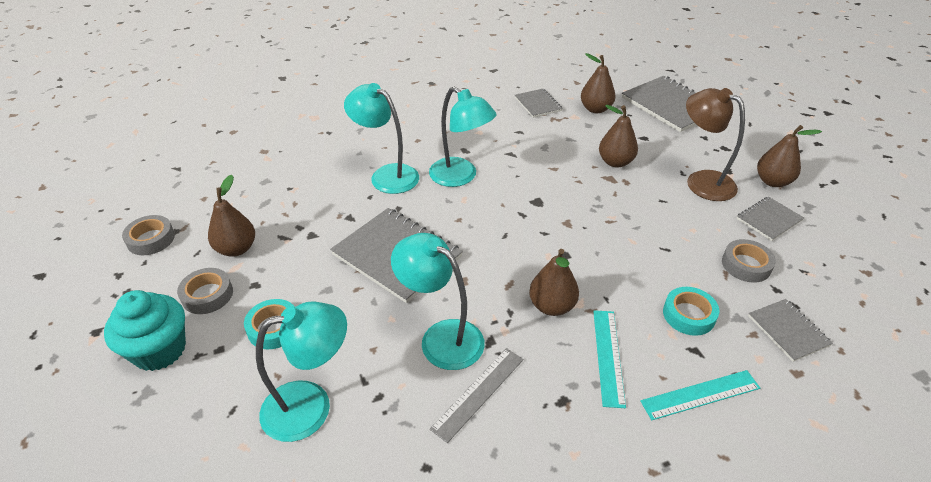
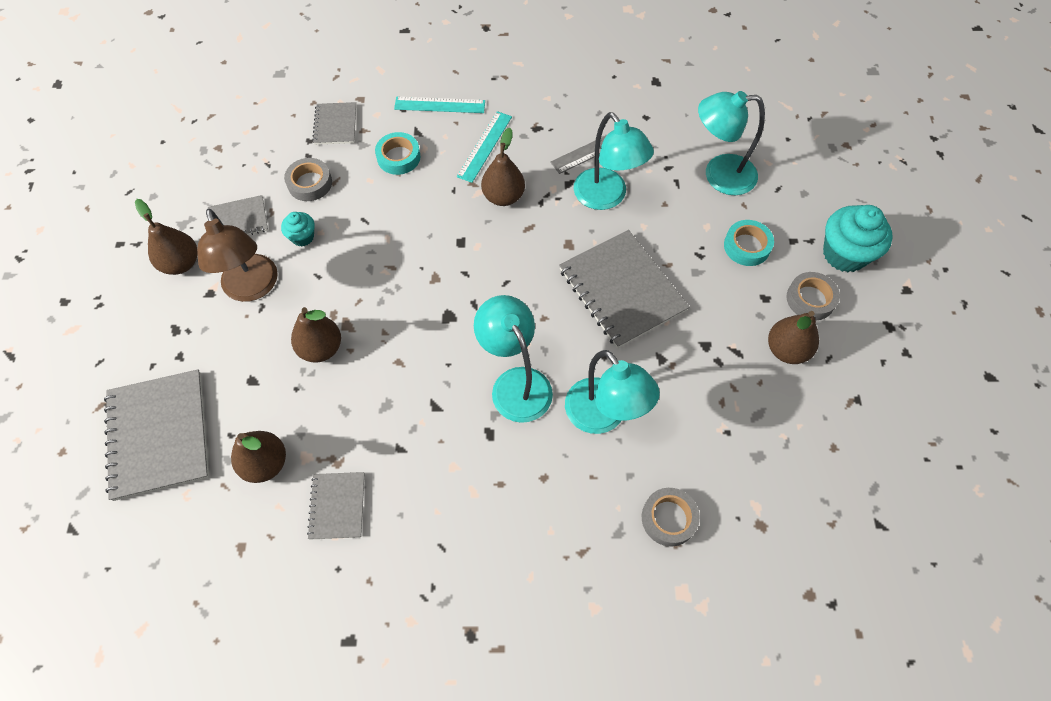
camera: 160 degrees left, 20 degrees up
(151, 239) = (884, 394): grey tape -> grey tape (668, 518)
(703, 222) = (302, 237): none -> turquoise cupcake

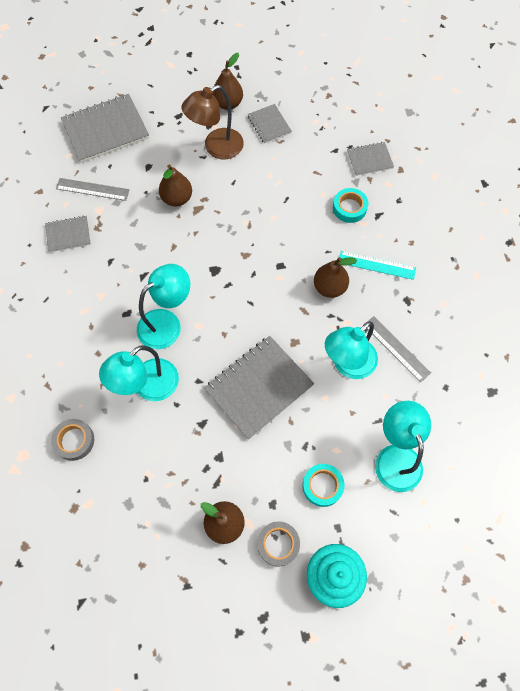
camera: 80 degrees right, 5 degrees up
(265, 464) = (92, 189): brown pear -> grey ruler
(302, 237) = (263, 165): turquoise cupcake -> none
(310, 183) = (311, 157): grey tape -> none
(439, 105) = (410, 225): turquoise ruler -> none

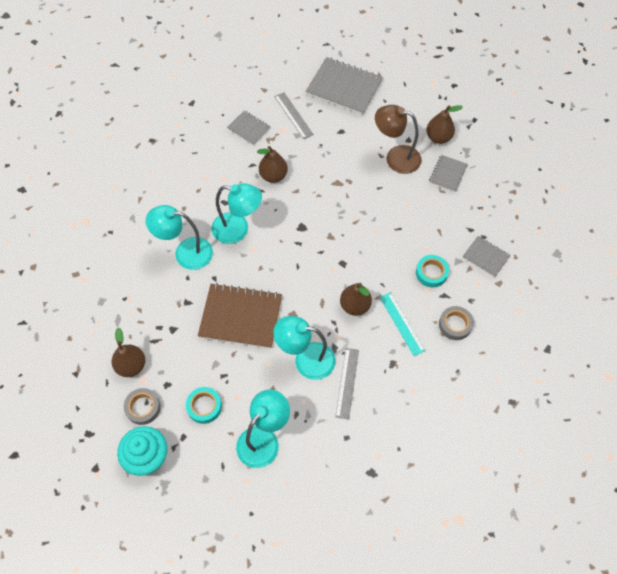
camera: 50 degrees right, 5 degrees down
(74, 441) = (117, 241): grey tape -> grey tape (455, 325)
(177, 198) = (333, 165): brown pear -> brown pear (273, 176)
(259, 387) = (240, 317): grey notebook -> brown notebook

